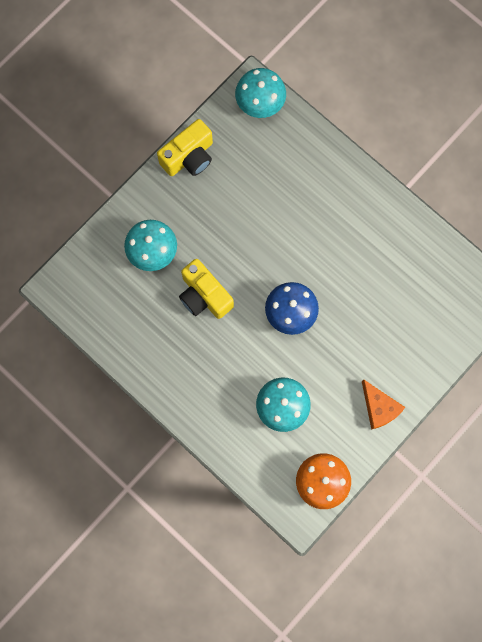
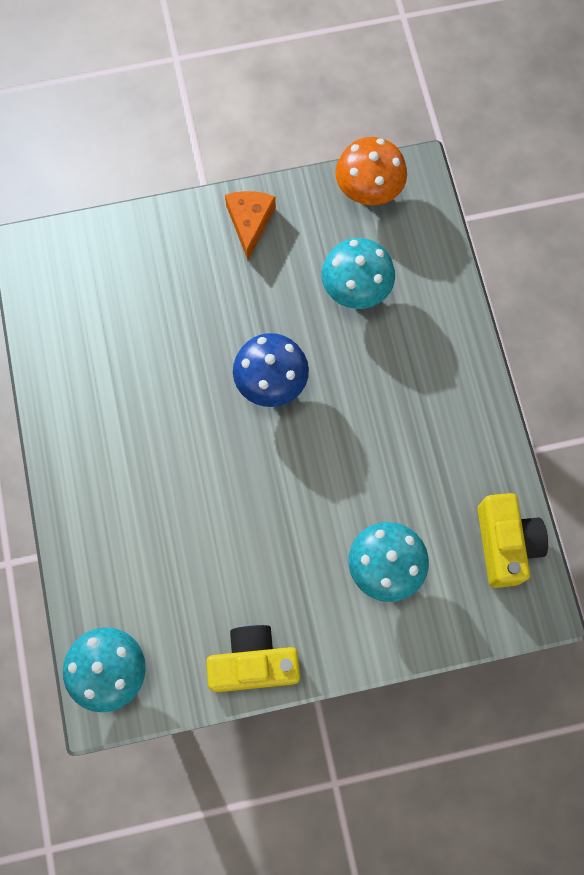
camera: 145 degrees left, 5 degrees down
(204, 295) = (357, 471): yellow camera -> yellow camera (505, 544)

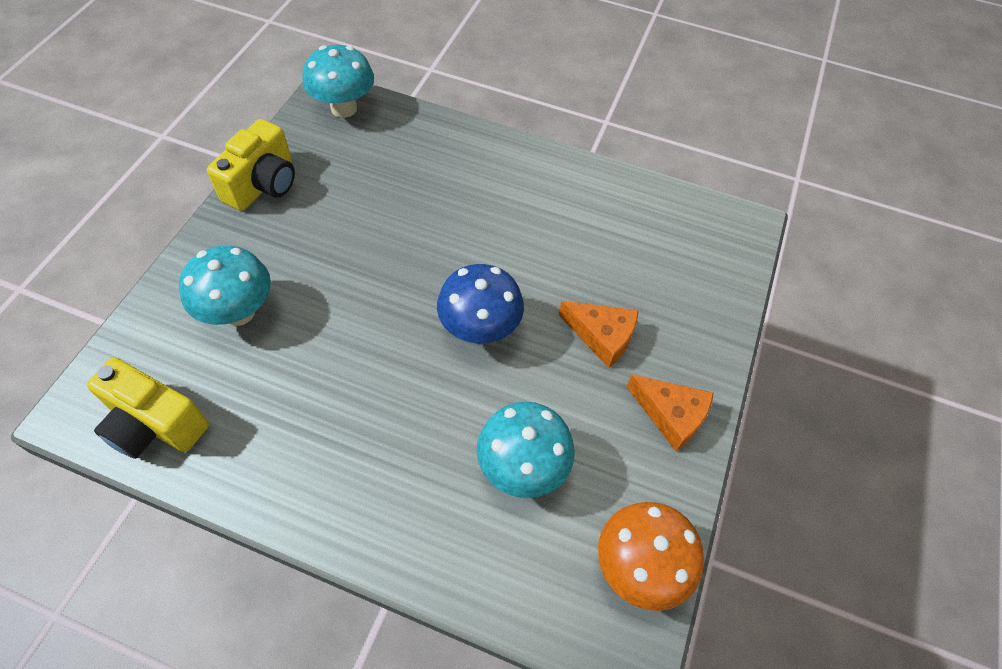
camera: 120 degrees right, 15 degrees down
(216, 298) = (602, 336): none -> orange cheese

